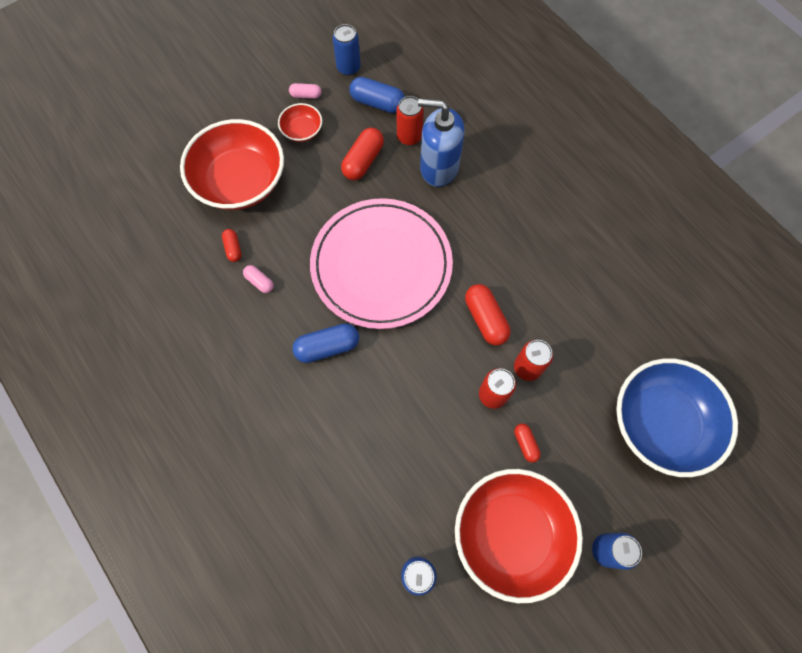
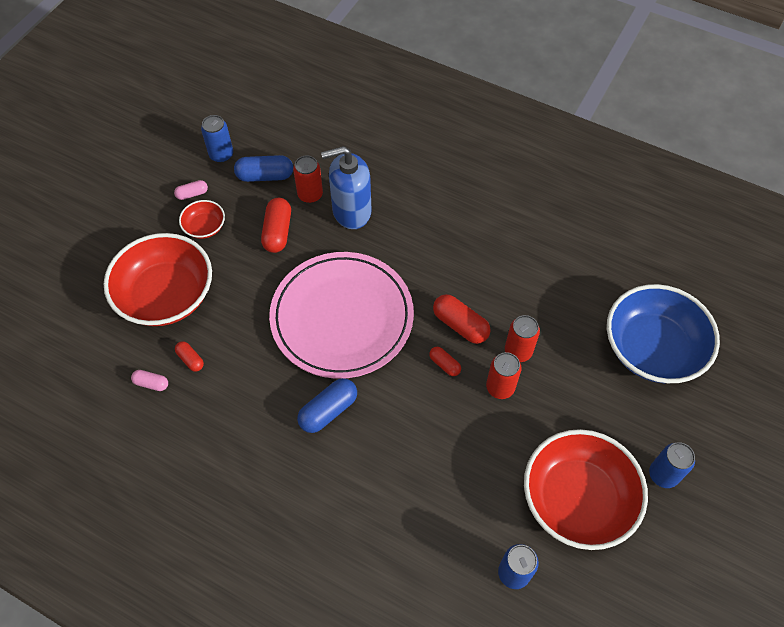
camera: 25 degrees left, 10 degrees down
(259, 282) = (232, 379): pink capsule -> pink capsule (151, 383)
(525, 444) = (550, 416): red capsule -> red capsule (444, 364)

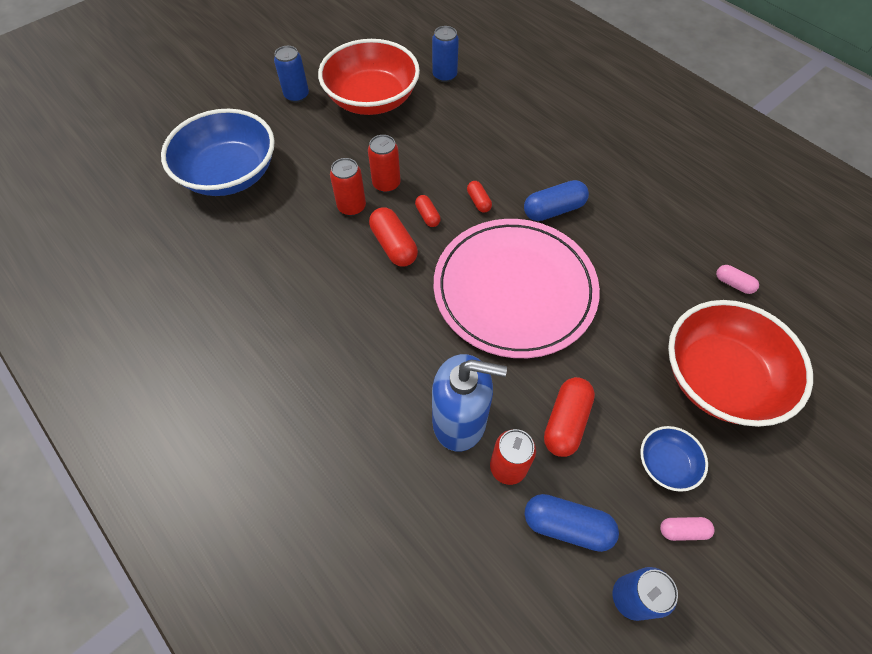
camera: 160 degrees left, 0 degrees up
(190, 359) = (690, 295): red capsule -> red capsule (478, 201)
(204, 227) = (666, 464): red bowl -> blue bowl

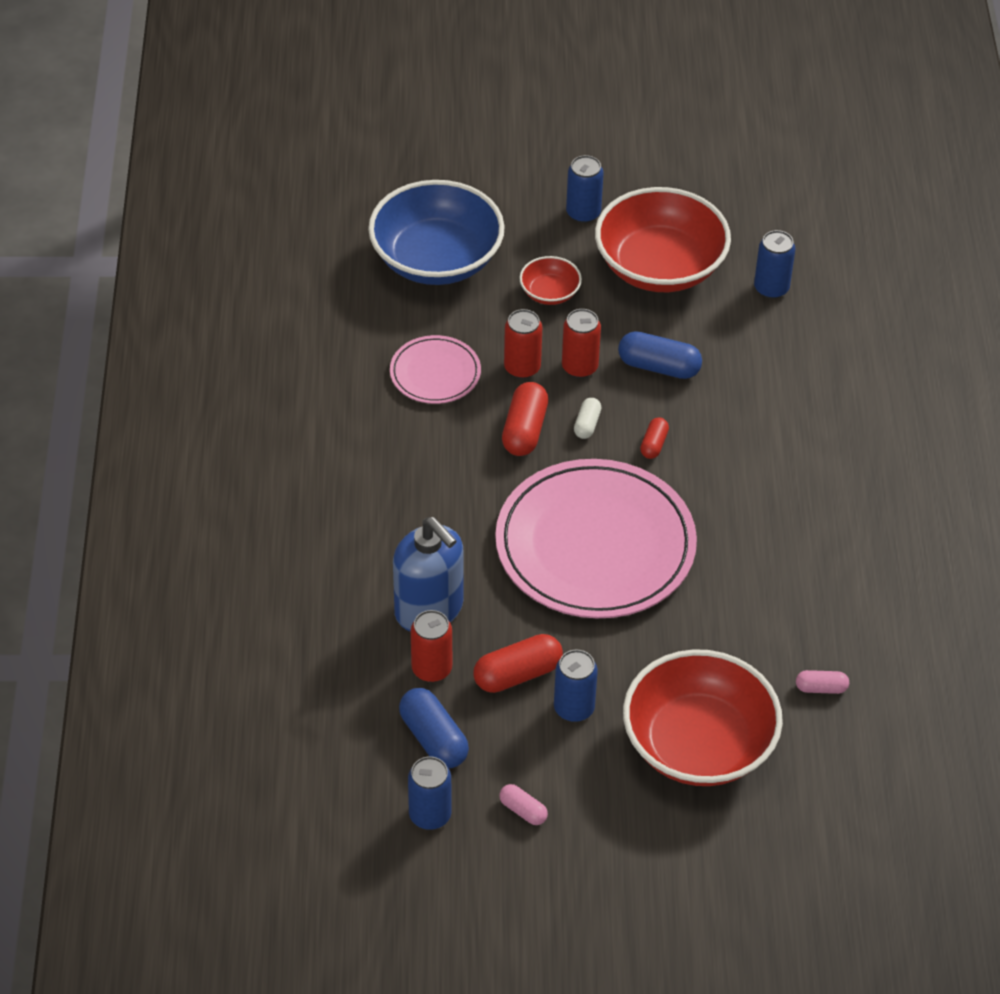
camera: 40 degrees right, 10 degrees down
(298, 247) = (435, 373): none -> pink plate
(322, 151) = (550, 293): none -> red bowl
(427, 216) = (587, 424): red capsule -> white capsule
(553, 210) = (722, 502): blue capsule -> blue capsule (659, 366)
(625, 417) = (574, 708): none -> blue can
(666, 464) = (567, 762): blue bowl -> none
(733, 284) = (821, 688): pink capsule -> pink capsule turned 75 degrees counterclockwise

